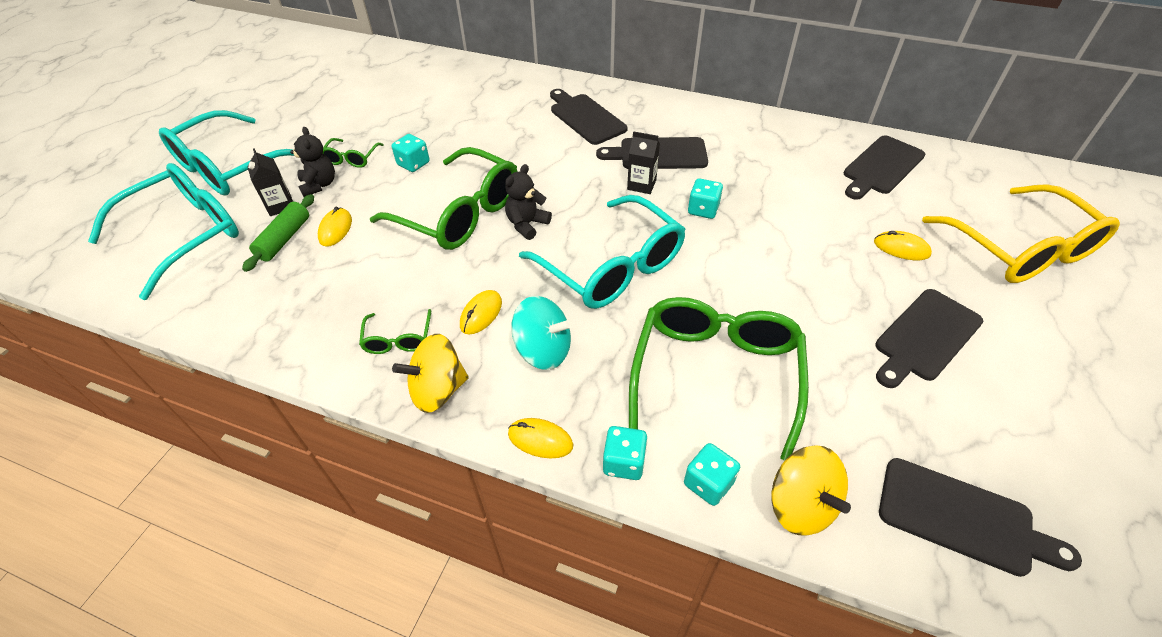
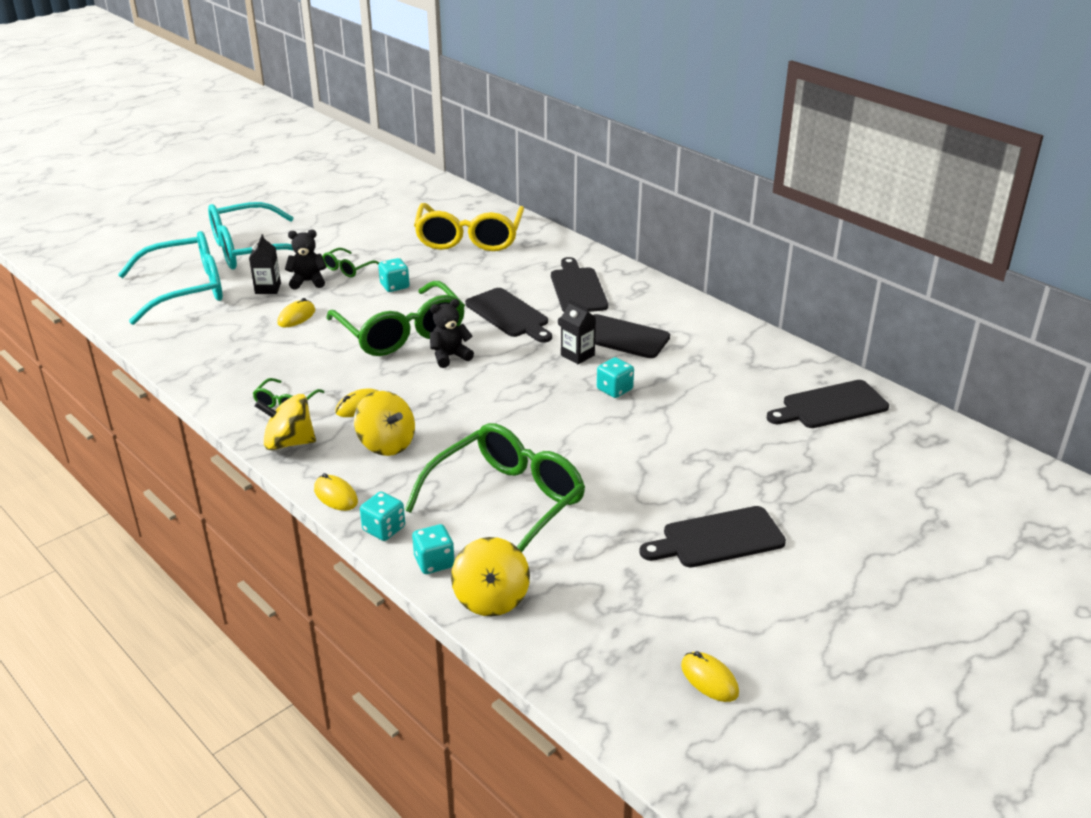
camera: 25 degrees right, 15 degrees down
(284, 239) = (254, 313): green rolling pin -> none
(319, 185) = (308, 281): black teddy bear -> black teddy bear turned 105 degrees counterclockwise
(543, 350) = (386, 444): turquoise spinning top -> yellow spinning top
(611, 266) = (492, 406): turquoise glasses -> none
(901, 248) = (773, 472): yellow mouse -> yellow mouse (709, 679)
(962, 518) = (611, 652): black cutting board -> black cutting board (509, 315)
(1019, 248) = (895, 508): yellow glasses -> yellow glasses (469, 238)

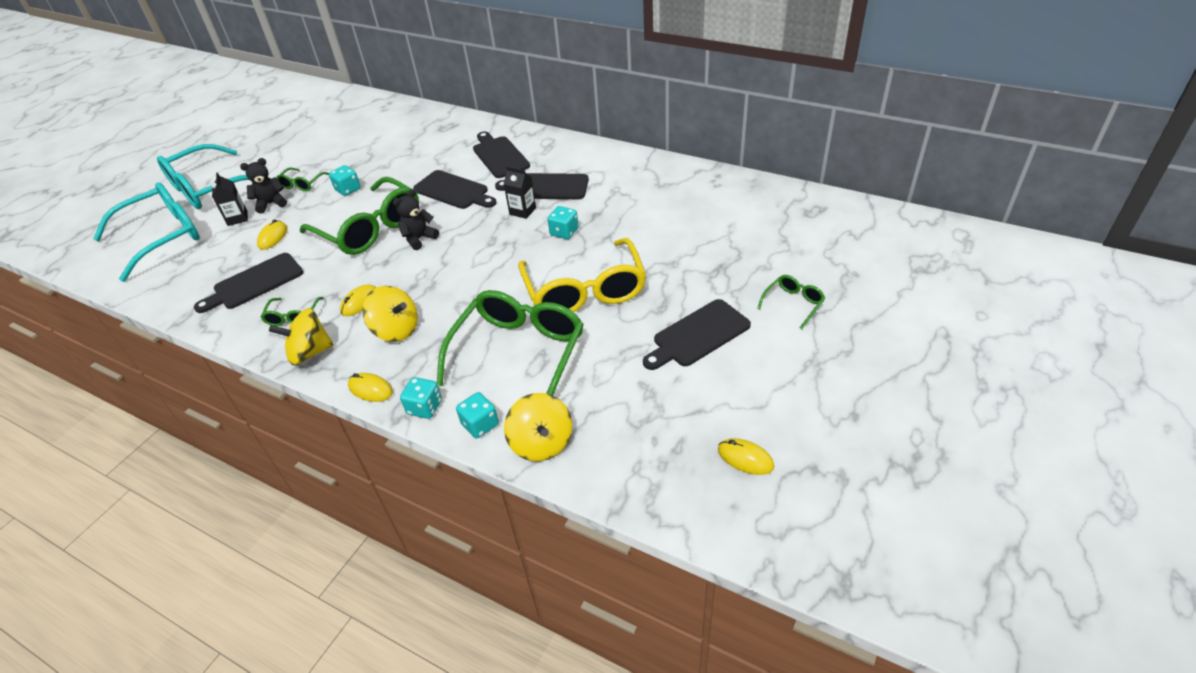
camera: 15 degrees left, 10 degrees up
(469, 238) = (394, 134): yellow glasses -> yellow glasses (584, 290)
(830, 406) = (732, 203): black cutting board -> black cutting board (254, 283)
(849, 536) = (793, 304): none -> green glasses

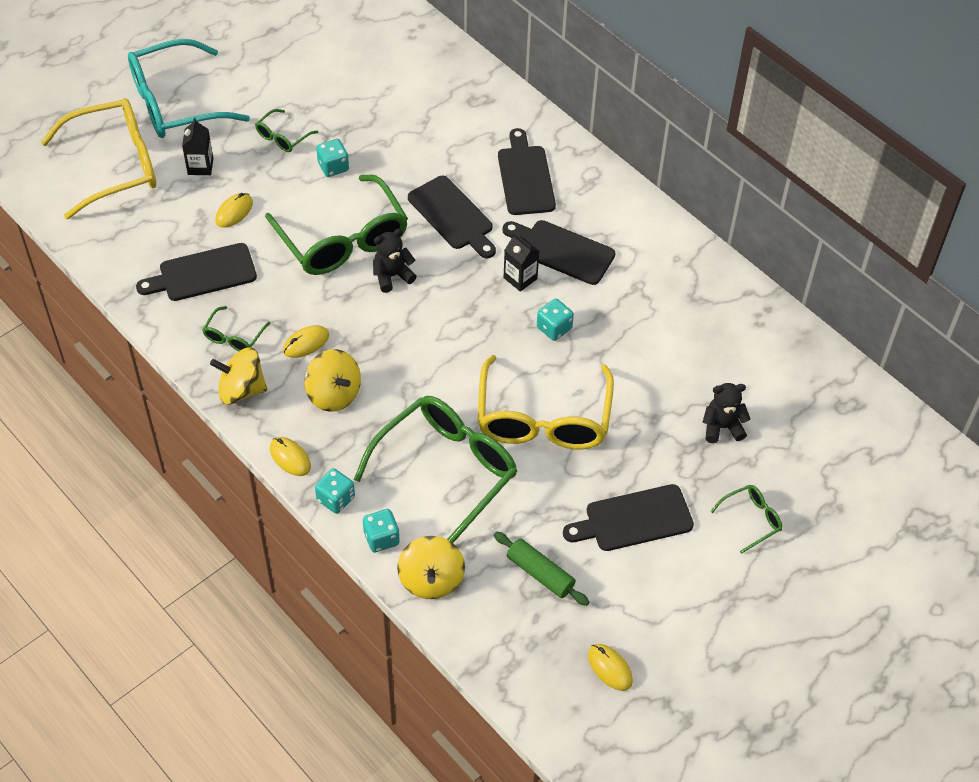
camera: 15 degrees right, 10 degrees up
(162, 237) = (114, 166): turquoise glasses -> yellow glasses
(271, 203) = (241, 157): black teddy bear -> black teddy bear (722, 427)
(640, 403) = (540, 573): none -> green rolling pin

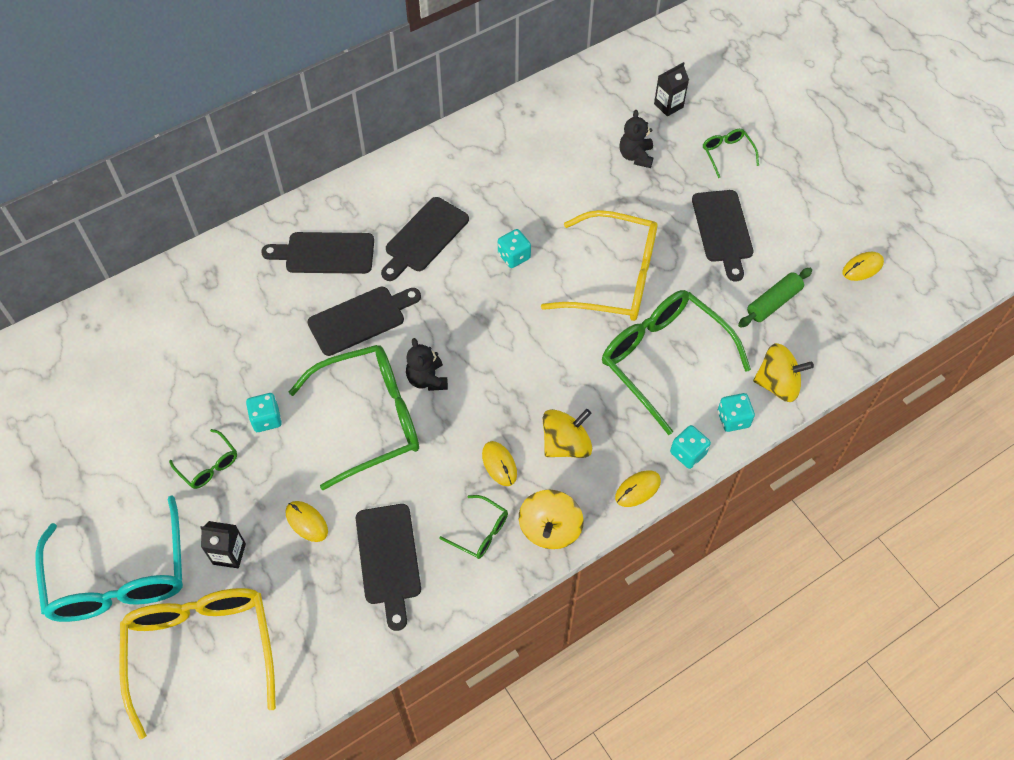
camera: 80 degrees left, 5 degrees up
(520, 278) = (450, 274): black carton -> black carton (668, 105)

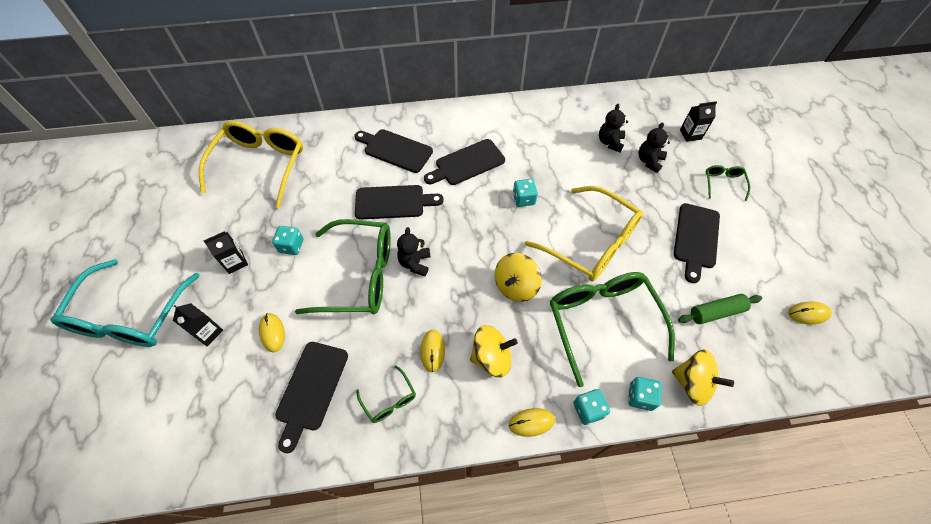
camera: 25 degrees right, 0 degrees up
(202, 651) = (144, 398): yellow glasses -> yellow glasses (260, 165)
(208, 465) = (235, 262): green glasses -> black carton
(550, 529) = (444, 423): yellow spinning top -> yellow spinning top (516, 286)
(581, 149) = (610, 142): none -> black teddy bear

